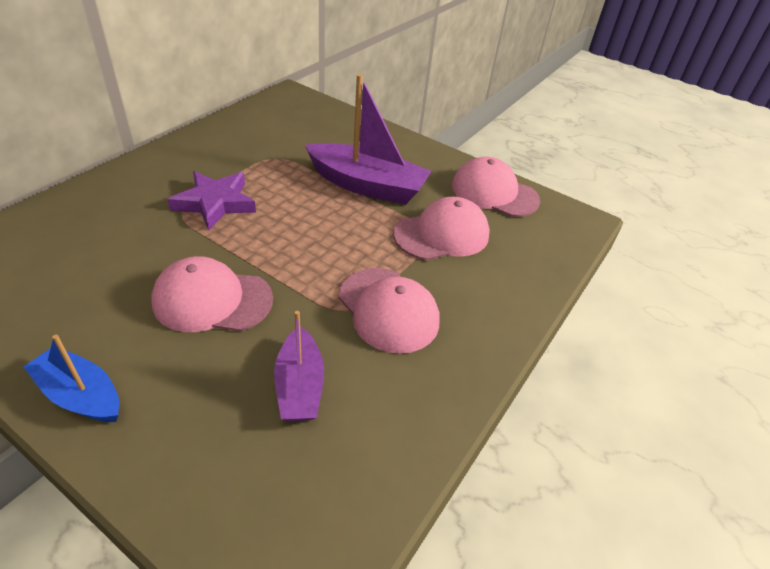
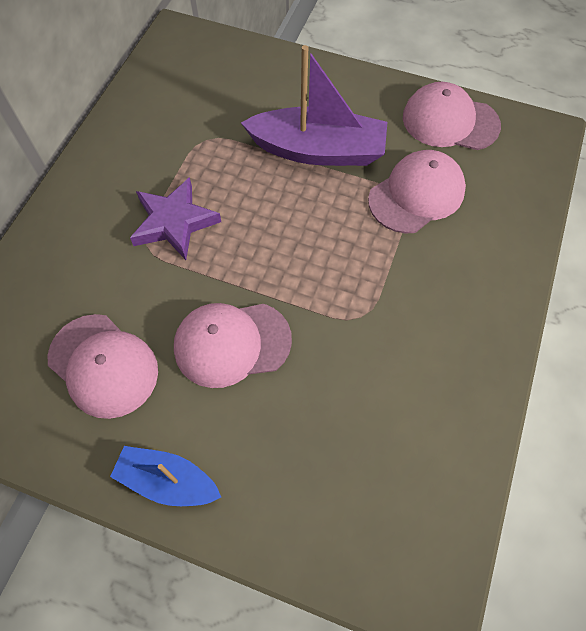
camera: 10 degrees left, 20 degrees up
(299, 386) = (354, 411): purple boat -> none
(388, 309) = (399, 304): pink cap -> pink cap (103, 365)

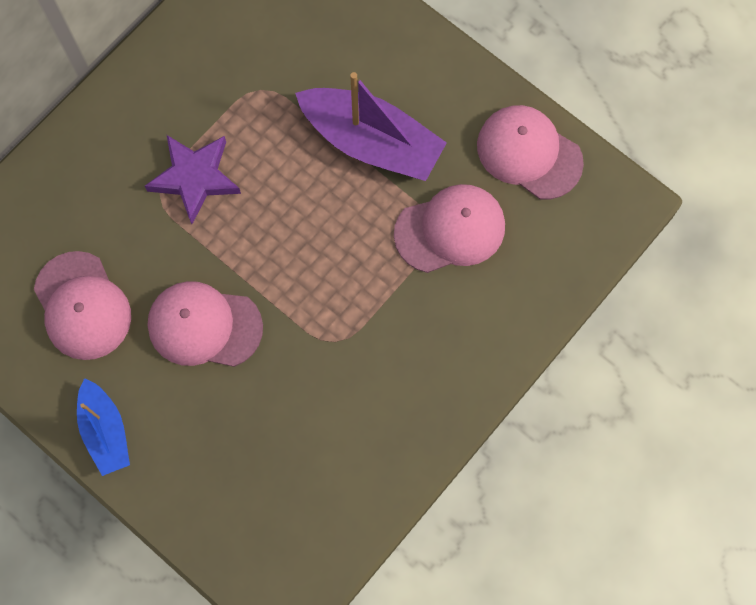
camera: 20 degrees right, 10 degrees up
(168, 481) = (105, 431): blue boat -> blue boat turned 150 degrees counterclockwise

